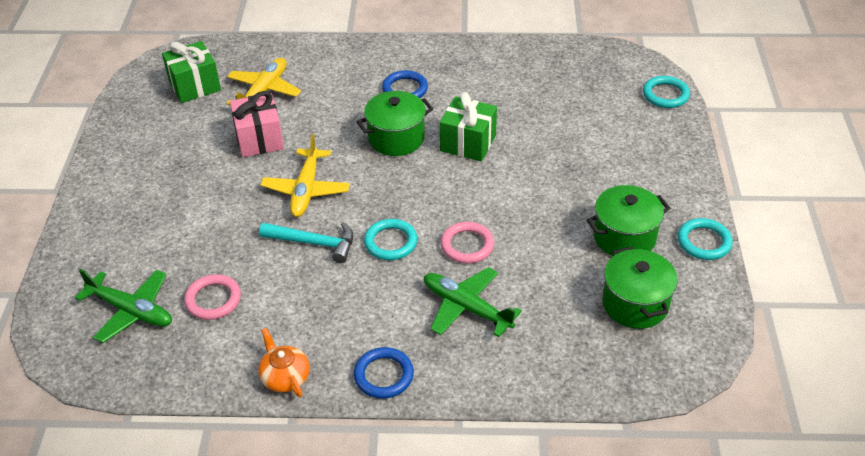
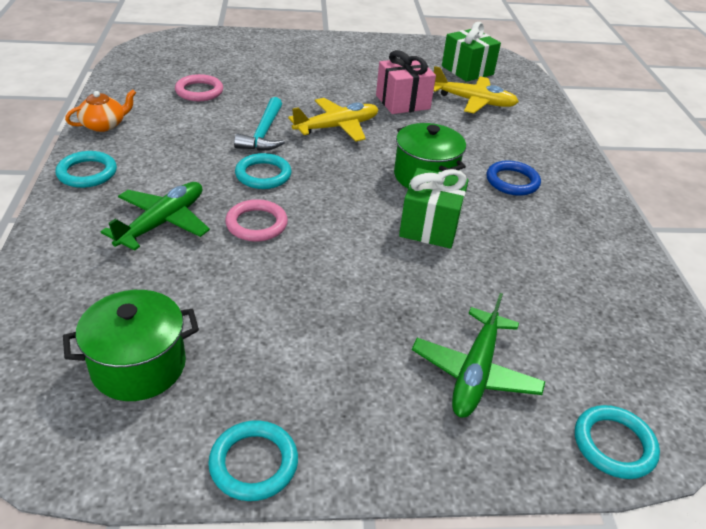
camera: 80 degrees right, 5 degrees down
(131, 311) = (193, 61): green plane -> green plane (475, 372)
(306, 189) = (336, 127): yellow plane -> yellow plane turned 150 degrees clockwise
(383, 375) = (87, 173): blue ring -> turquoise ring
(624, 237) = (266, 364): green pot -> none

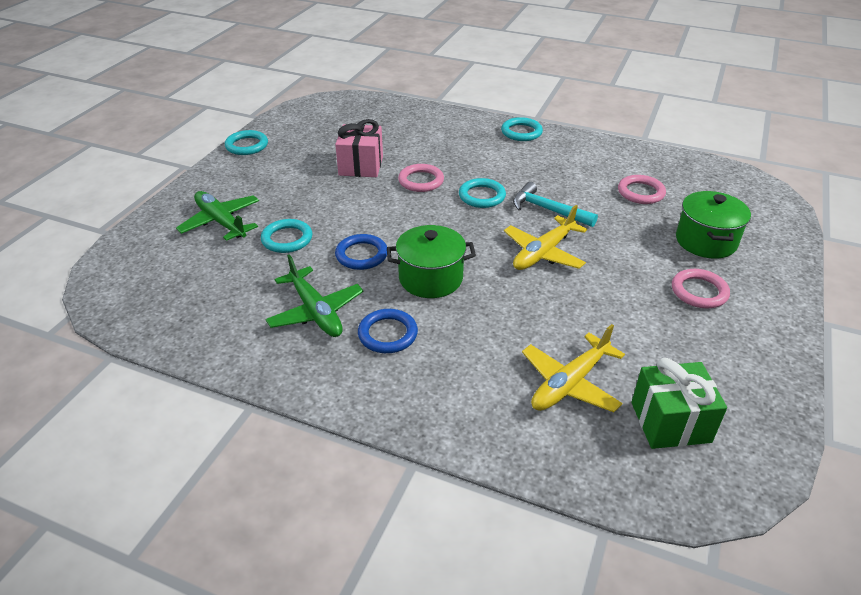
camera: 120 degrees right, 0 degrees up
(104, 125) = (589, 144): orange teapot -> none
(139, 366) = (331, 128): green pot -> green pot (706, 241)
(162, 223) = (446, 149): green plane -> green plane (315, 311)
(332, 64) = (699, 292): none -> pink ring
(336, 127) = (543, 253): yellow plane -> yellow plane turned 45 degrees clockwise
(402, 102) = (585, 317): pink gift -> pink gift (361, 166)
(430, 226) = (361, 255): green gift -> blue ring
(614, 444) = (126, 250): turquoise ring -> turquoise ring (287, 239)

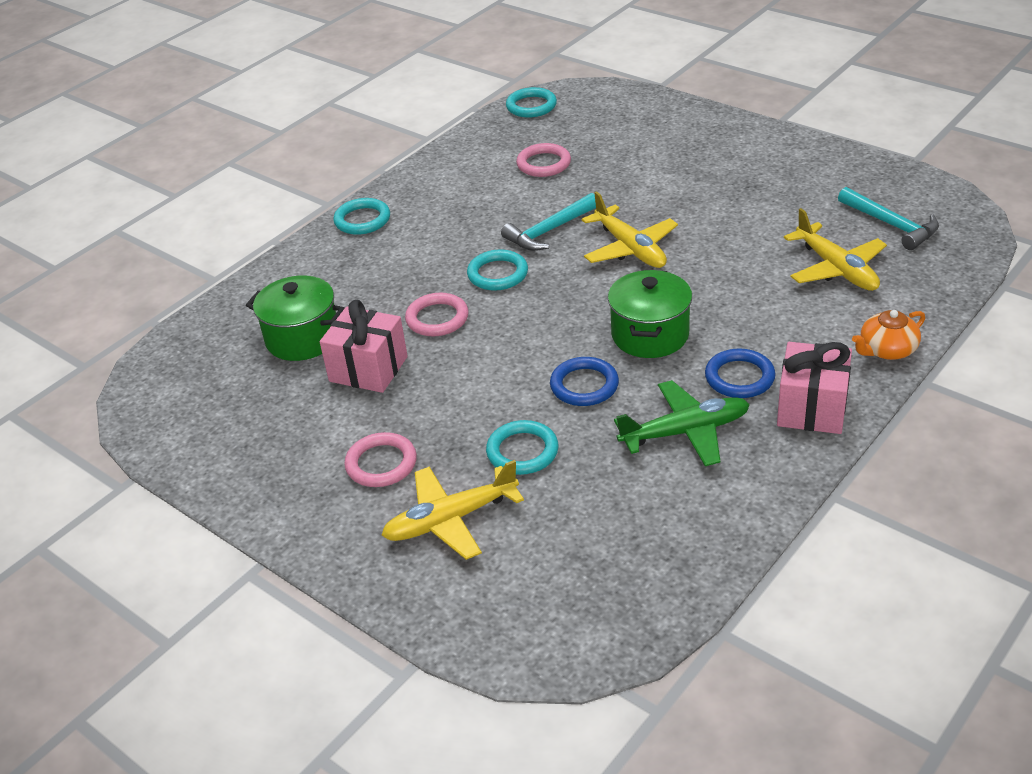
camera: 70 degrees left, 0 degrees up
(221, 222) = (451, 519): green plane -> yellow plane
(247, 145) = (233, 490): turquoise ring -> turquoise ring (531, 106)
(355, 382) = (812, 408): none -> pink gift
(451, 429) = (887, 350): none -> orange teapot
(670, 422) = (891, 225): green gift -> turquoise hammer
(699, 292) = (724, 169): pink ring -> pink ring (381, 464)
(706, 241) = (647, 146): green pot -> green pot (302, 338)

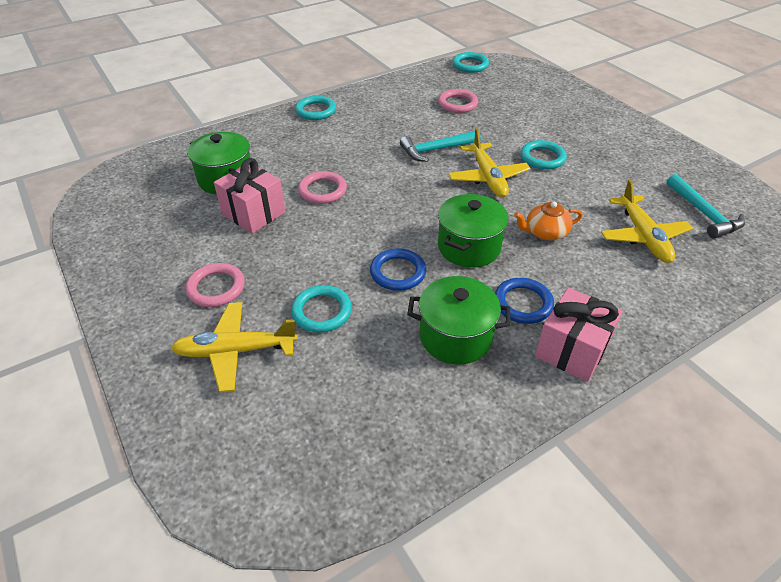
camera: 15 degrees right, 5 degrees up
(497, 274) = (383, 170): turquoise ring -> turquoise ring (542, 158)
(684, 432) = (455, 336): green plane -> green pot
(887, 350) = (659, 317): orange teapot -> orange teapot (545, 232)

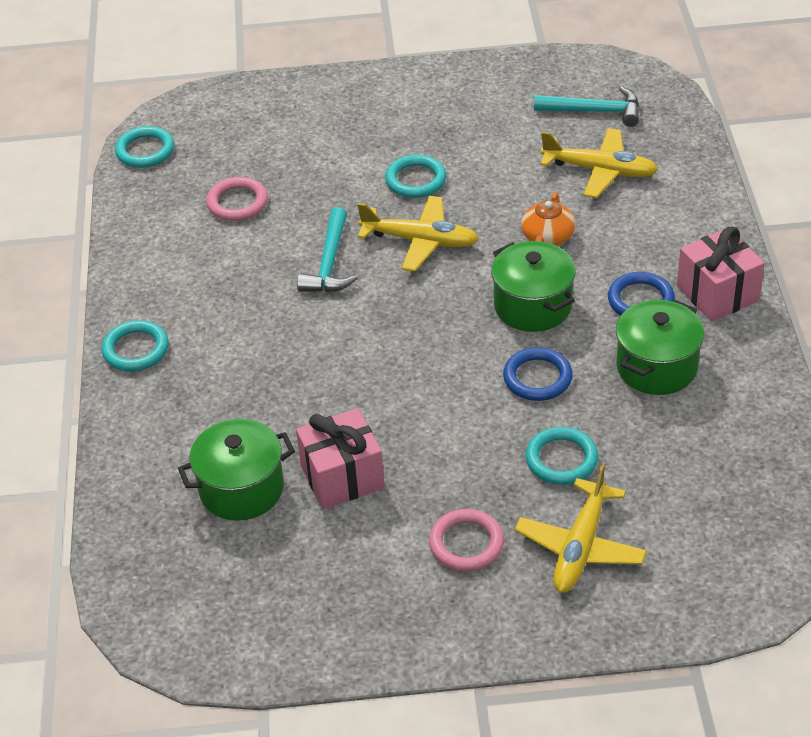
camera: 60 degrees left, 0 degrees up
(322, 190) = (340, 397): pink ring -> none

